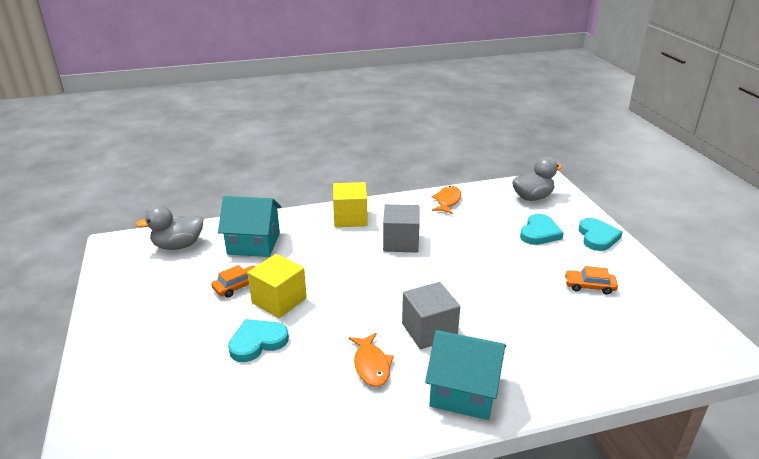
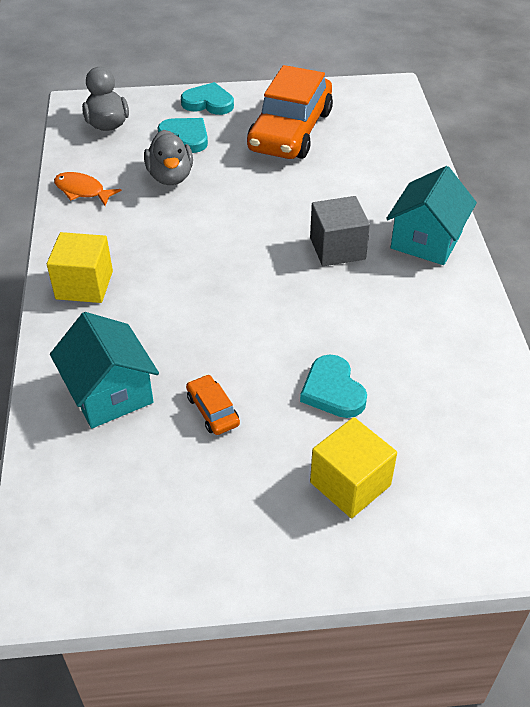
camera: 80 degrees left, 15 degrees up
(178, 245) = (79, 490): grey duck -> grey duck (170, 177)
(254, 243) = (110, 393): turquoise house -> turquoise house turned 45 degrees counterclockwise
(279, 300) = (256, 368): yellow cube -> yellow cube (350, 484)
(371, 365) = (384, 298): orange fish -> none
(401, 242) = (164, 245): grey cube -> none
(589, 286) = (290, 131): orange car -> orange car, size x2.49

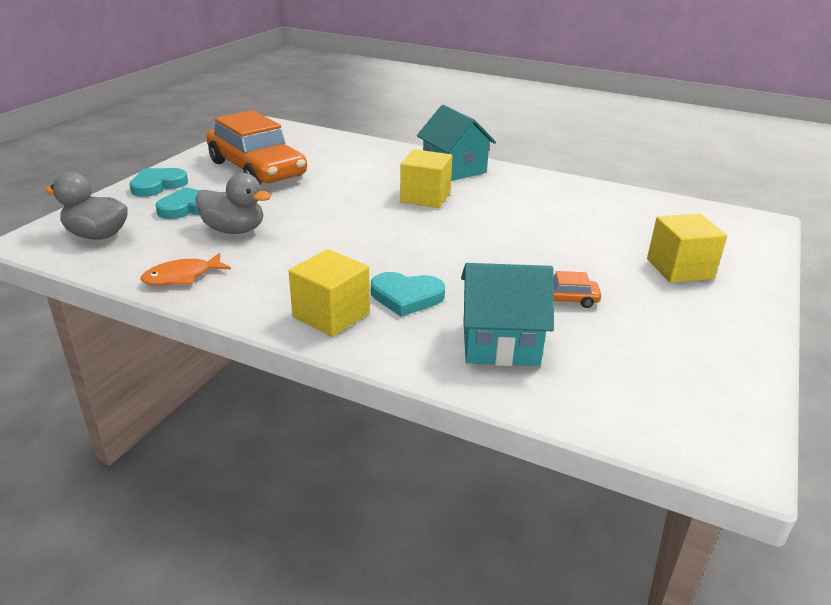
camera: 60 degrees left, 15 degrees down
(333, 390) = (580, 246): turquoise heart -> turquoise heart (406, 297)
(337, 248) = (425, 197): grey cube -> yellow cube

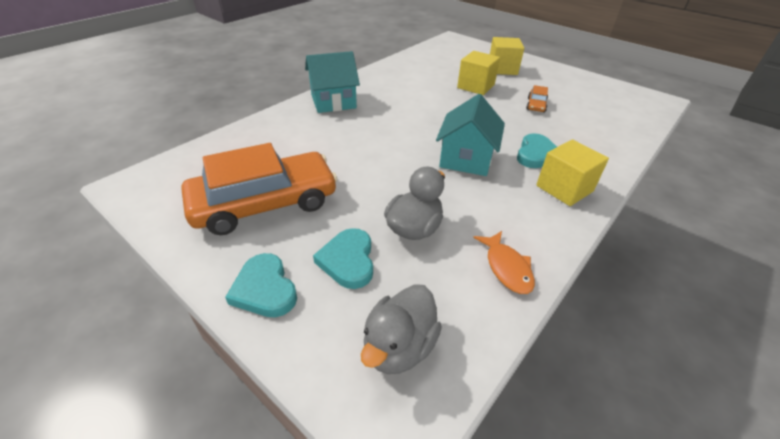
camera: 75 degrees left, 10 degrees up
(425, 197) = (381, 122): yellow cube -> yellow cube (475, 86)
(500, 343) = (586, 133): turquoise house -> turquoise house (466, 159)

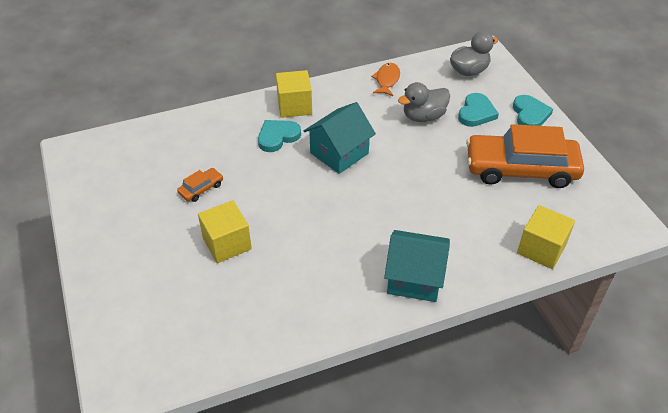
camera: 150 degrees left, 5 degrees up
(502, 69) = (152, 266): yellow cube -> yellow cube (541, 249)

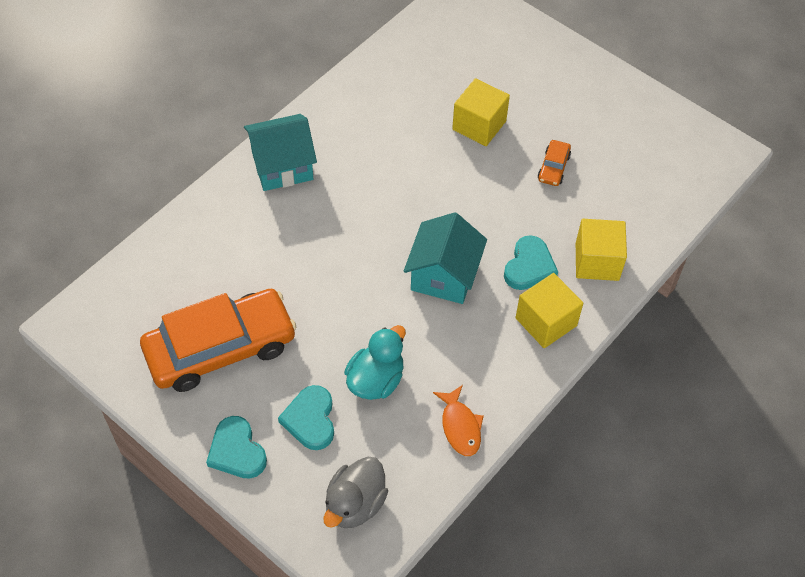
camera: 150 degrees right, 10 degrees up
(423, 116) = (376, 380): grey duck -> turquoise duck
(541, 249) = (167, 249): yellow cube -> yellow cube (597, 262)

